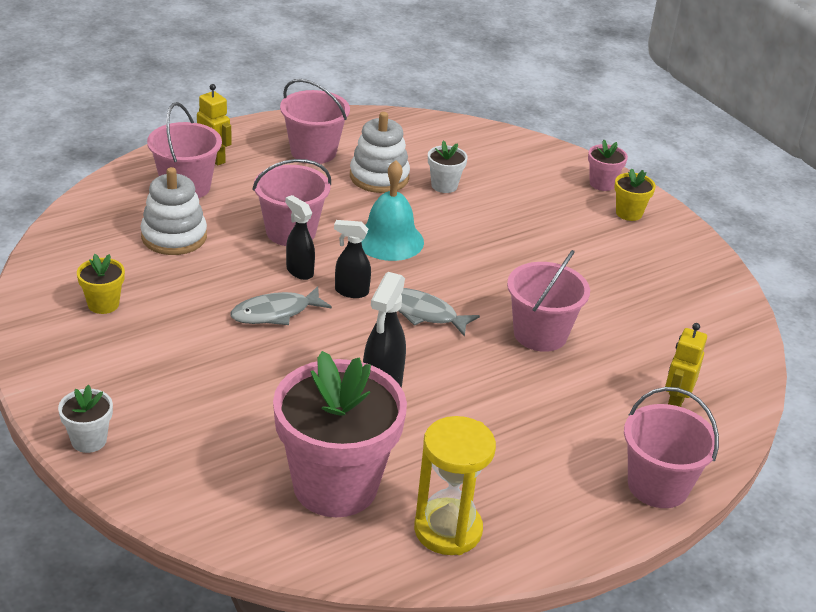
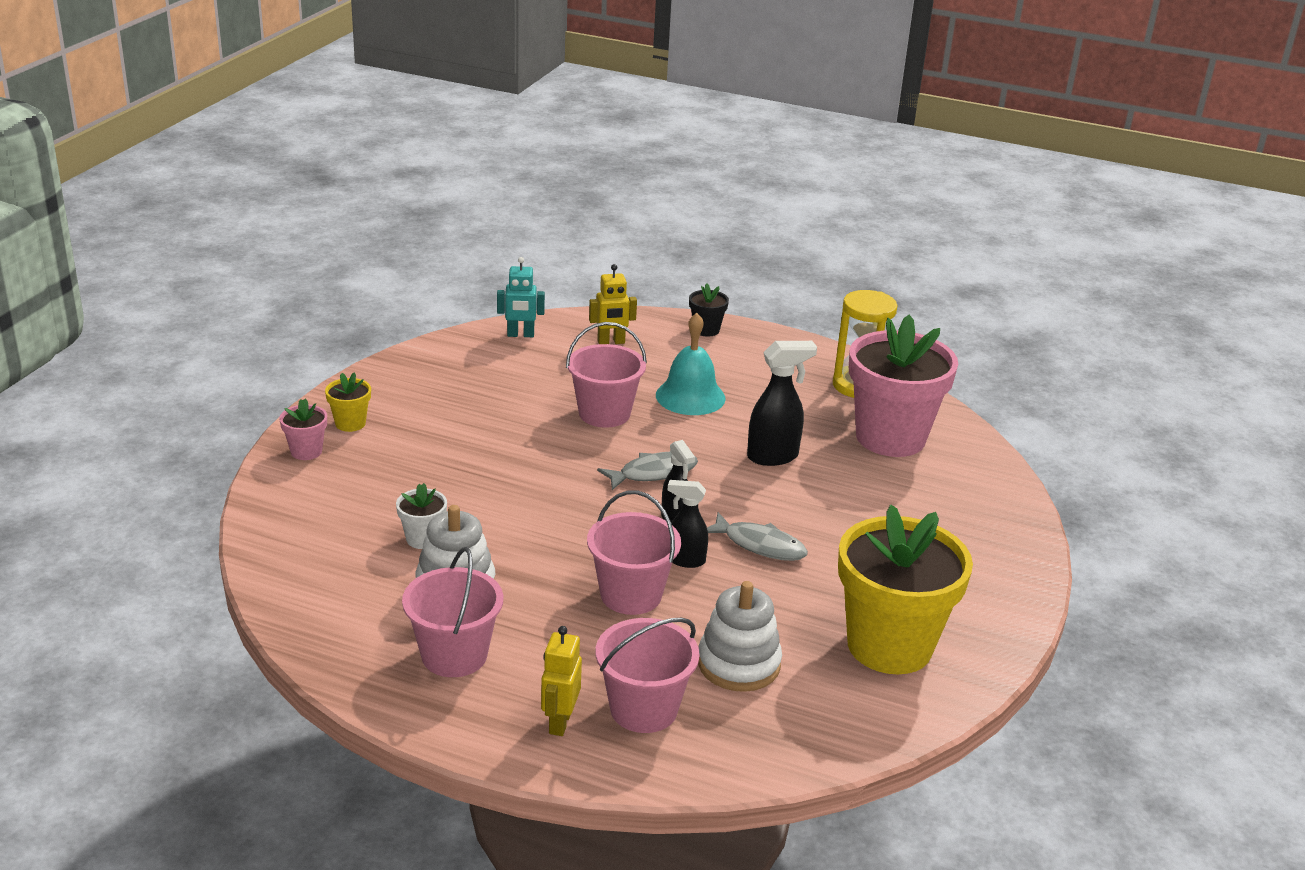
camera: 125 degrees left, 5 degrees down
(89, 440) = (1022, 557): white flower pot -> none
(103, 304) = (889, 646): yellow flower pot -> yellow flower pot, size x2.39
(299, 271) = (685, 560): black spray bottle -> black spray bottle turned 90 degrees clockwise
(389, 240) = (567, 532): turquoise bell -> turquoise bell (690, 396)
(423, 313) = (653, 473): grey fish -> grey fish turned 105 degrees counterclockwise
(658, 486) = (706, 330): pink bucket -> black flower pot
(729, 355) = (520, 335): none -> turquoise robot

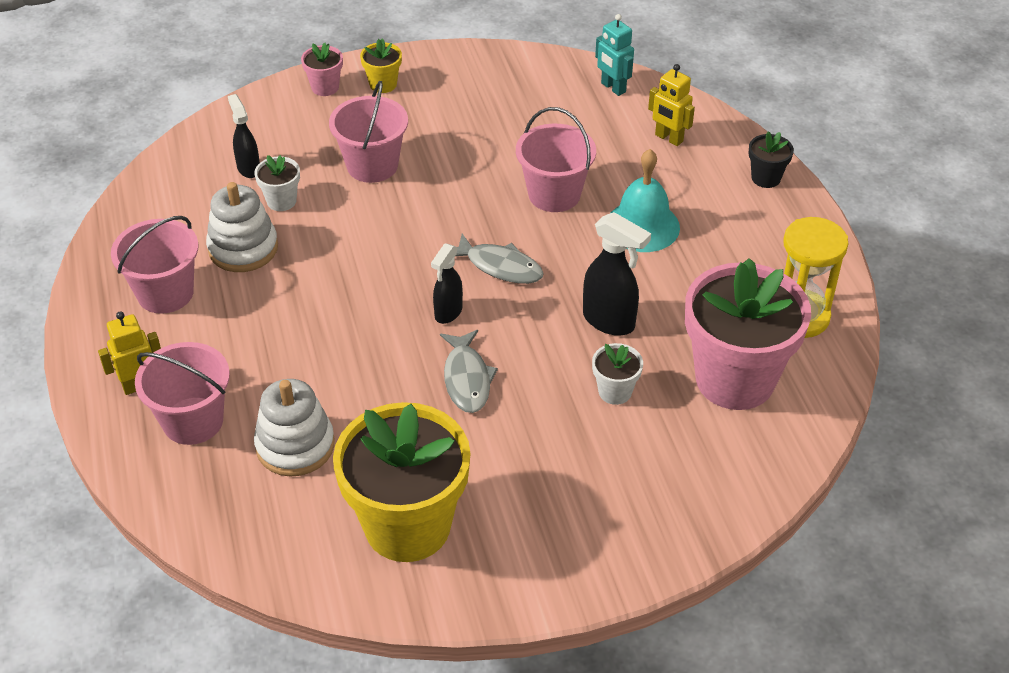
camera: 55 degrees right, 15 degrees up
(631, 595) = (323, 341): pink bucket -> pink bucket (372, 165)
(685, 560) = (399, 347): black spray bottle -> black spray bottle (248, 168)
(848, 488) = (615, 391): none -> white flower pot

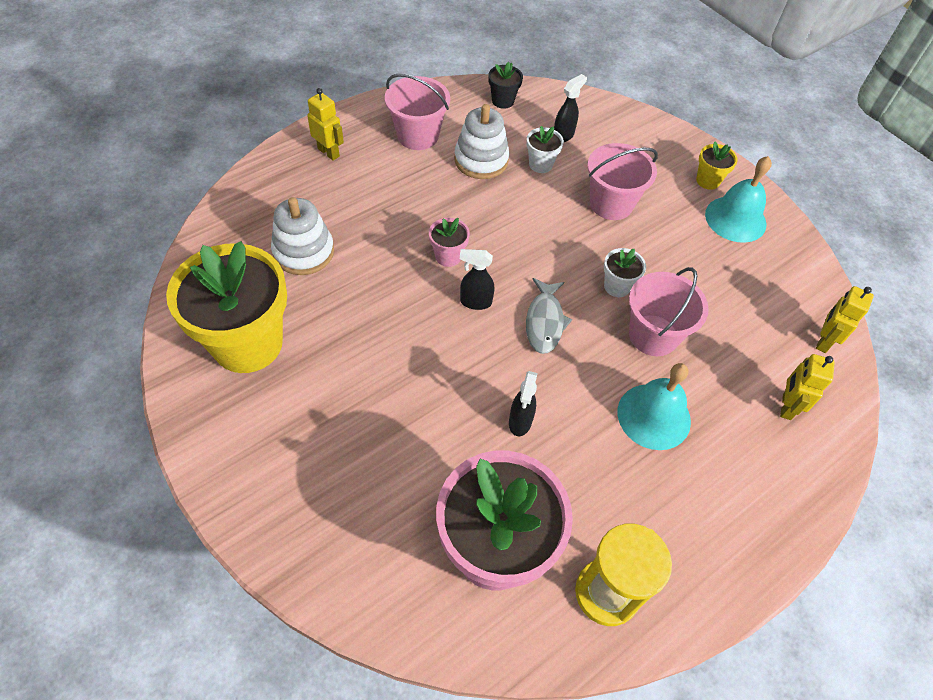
camera: 65 degrees right, 10 degrees up
(193, 421) = (307, 189): pink bucket -> none
(325, 87) = (679, 148): pink flower pot -> pink flower pot (448, 256)
(444, 85) = (735, 219): none -> turquoise bell
(467, 379) = (409, 336): grey fish -> none
(609, 321) = (520, 422): black spray bottle -> black spray bottle, size x0.66
(613, 88) = (823, 341): turquoise robot -> yellow robot
(615, 391) = (438, 449): white flower pot -> white flower pot (617, 286)
(766, 178) = (788, 511): black flower pot -> black flower pot (503, 101)

